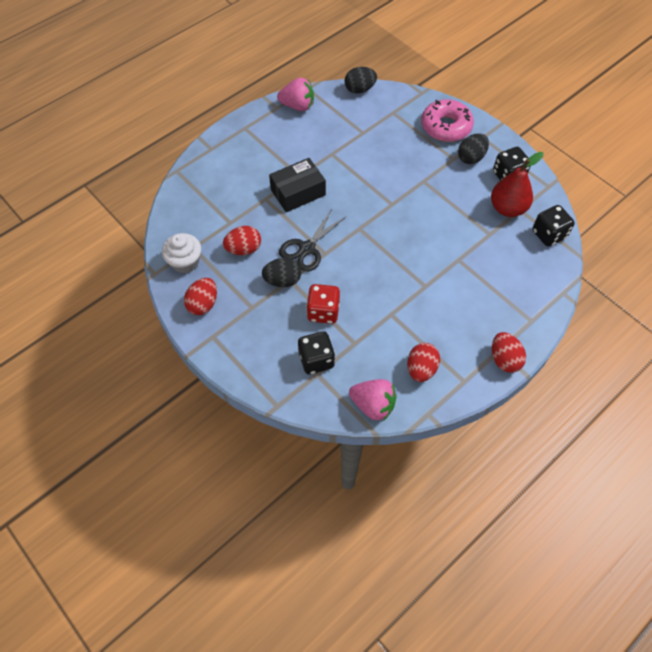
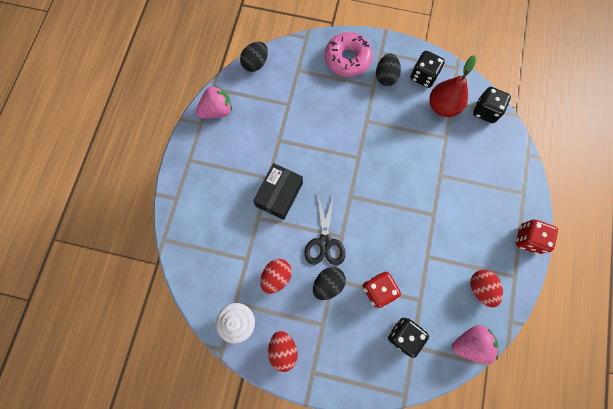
camera: 35 degrees left, 15 degrees up
(504, 359) = (528, 239): red egg -> red dice

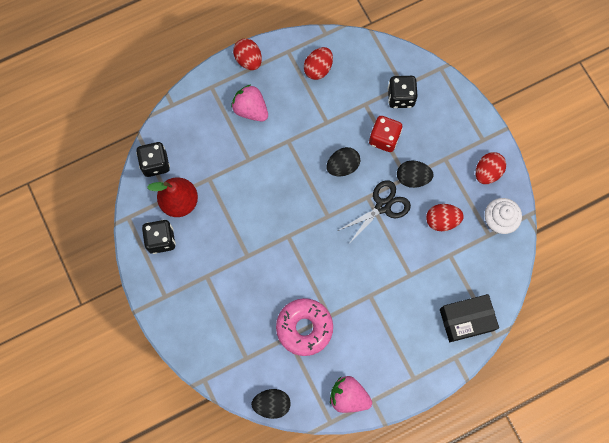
camera: 130 degrees left, 0 degrees up
(279, 194) = (376, 274): black box -> black box (466, 319)
(347, 59) = (197, 321): pink donut -> pink donut (304, 328)
(386, 77) = (188, 272): black egg -> black egg (342, 166)
(470, 343) = (365, 50): pink strawberry -> pink strawberry (251, 110)
(528, 239) = (248, 60): red dice -> red egg

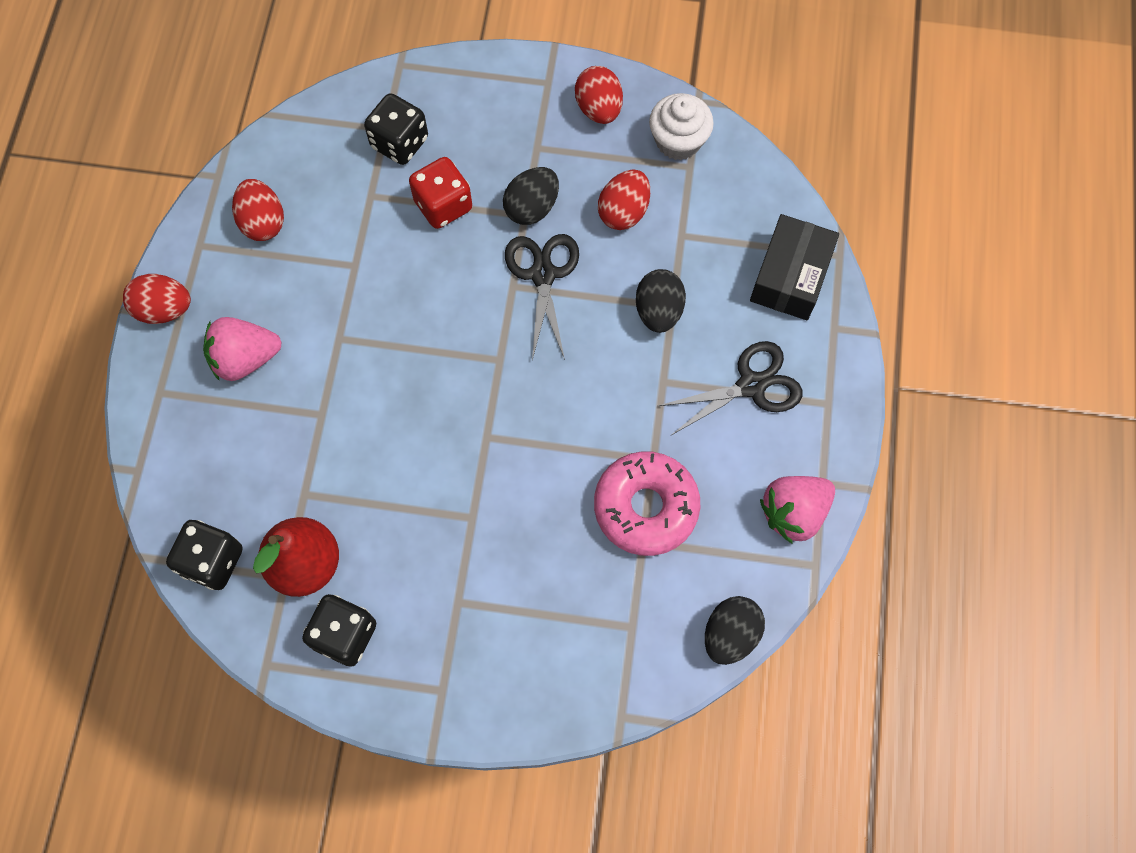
camera: 55 degrees left, 5 degrees down
(342, 166) = (440, 288): black egg -> black egg (658, 311)
(397, 337) = (751, 385): none -> black scissors

